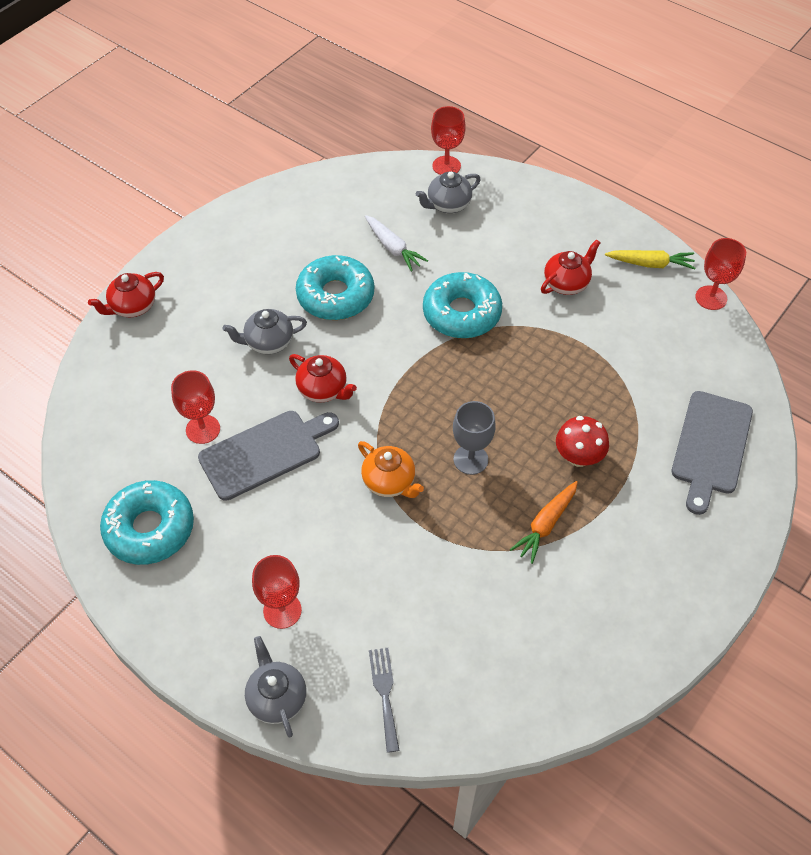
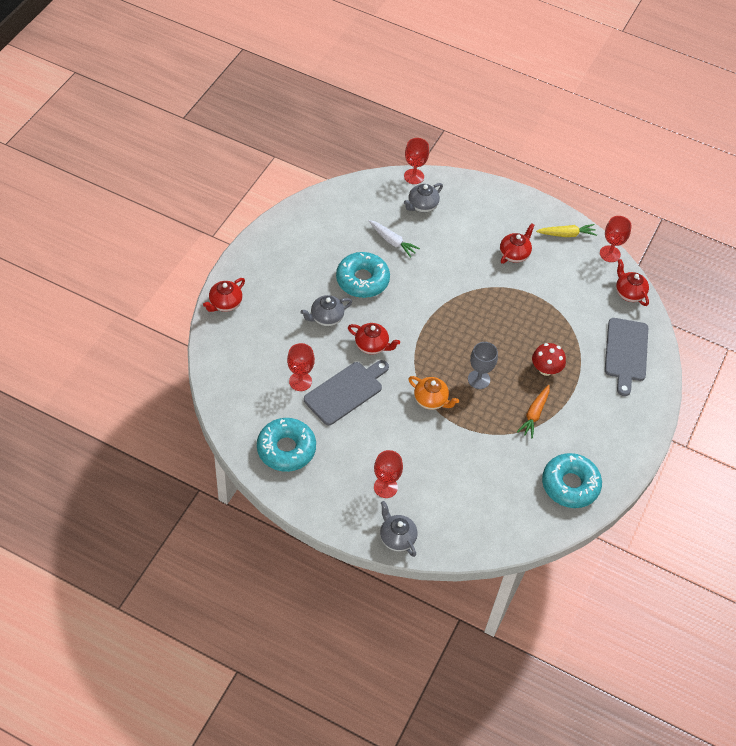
camera: 15 degrees left, 0 degrees up
(384, 693) = (460, 526): grey fork -> none
(461, 313) = (450, 283): turquoise donut -> turquoise donut (570, 485)
(731, 357) = (629, 293): none -> red teapot

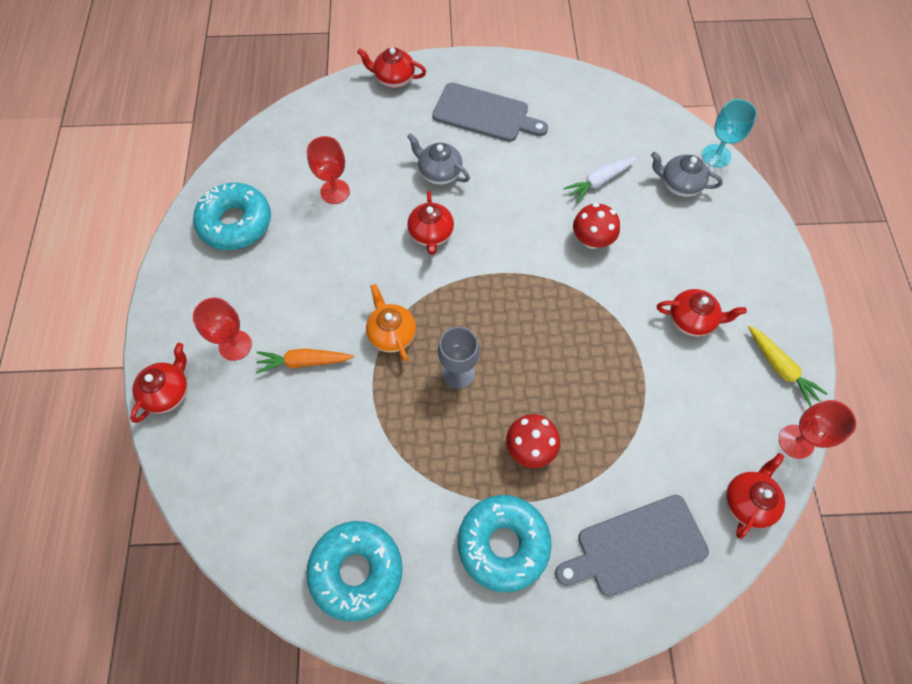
camera: 65 degrees right, 10 degrees up
(346, 391) = (348, 240): grey cutting board -> grey cutting board (485, 114)
(362, 280) = (519, 180): turquoise donut -> turquoise donut (503, 544)
(392, 241) = (599, 181): white carrot -> white carrot turned 45 degrees clockwise
(397, 538) = (168, 392): grey teapot -> red teapot
(414, 176) = (716, 156): red goblet -> turquoise goblet
(431, 268) = (591, 240): none -> red mushroom
(431, 400) = (391, 334): orange teapot -> orange teapot turned 150 degrees clockwise
(534, 414) = (446, 468): orange carrot -> orange carrot (304, 362)

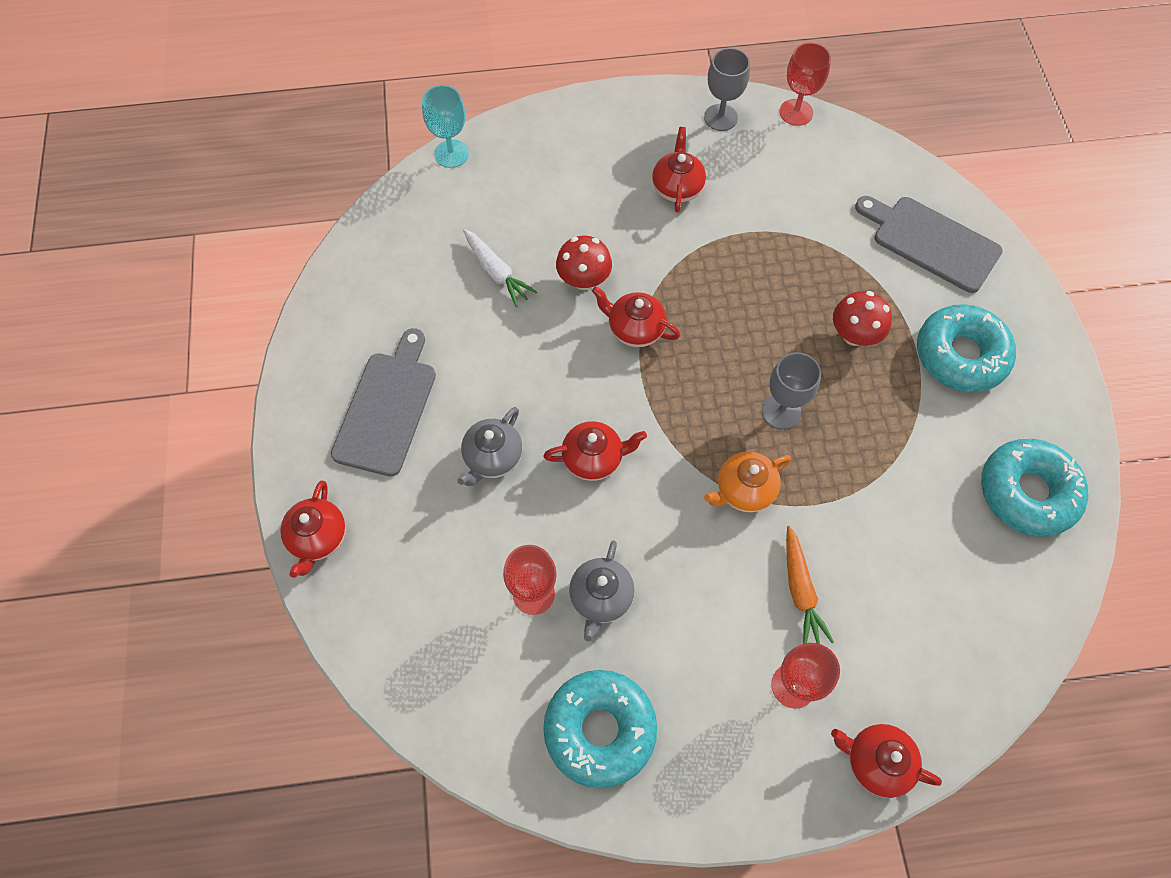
camera: 95 degrees left, 0 degrees up
(636, 547) = (931, 242): grey cutting board -> grey cutting board turned 150 degrees clockwise
(679, 185) = (496, 191): grey teapot -> grey teapot (601, 598)
(747, 501) = (864, 153): red teapot -> red teapot (634, 329)
(780, 368) = (720, 117): yellow carrot -> grey goblet

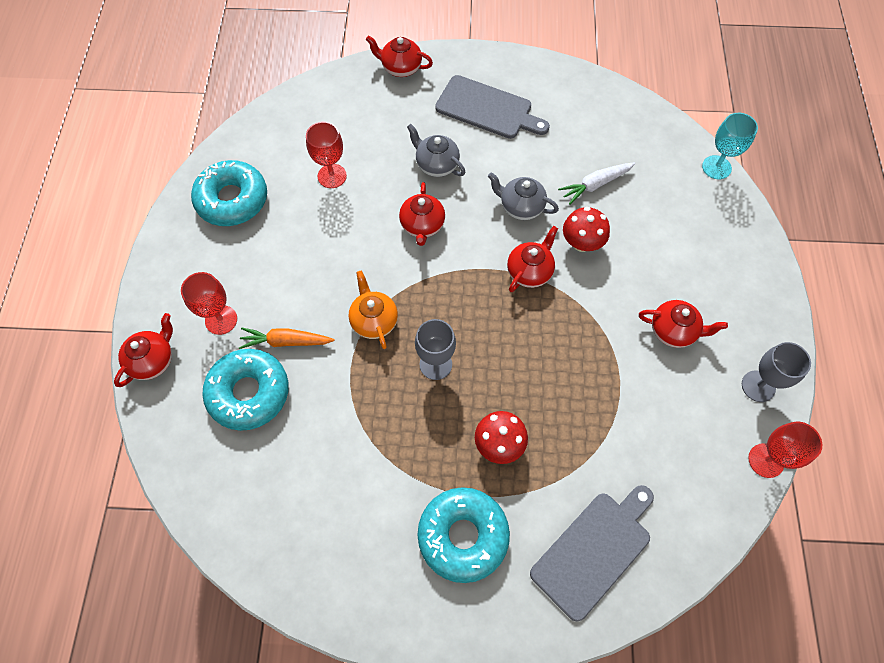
camera: 100 degrees right, 0 degrees up
(601, 598) = (318, 214): grey teapot -> grey teapot (521, 207)
(1027, 492) = (318, 549): turquoise donut -> turquoise donut (249, 393)

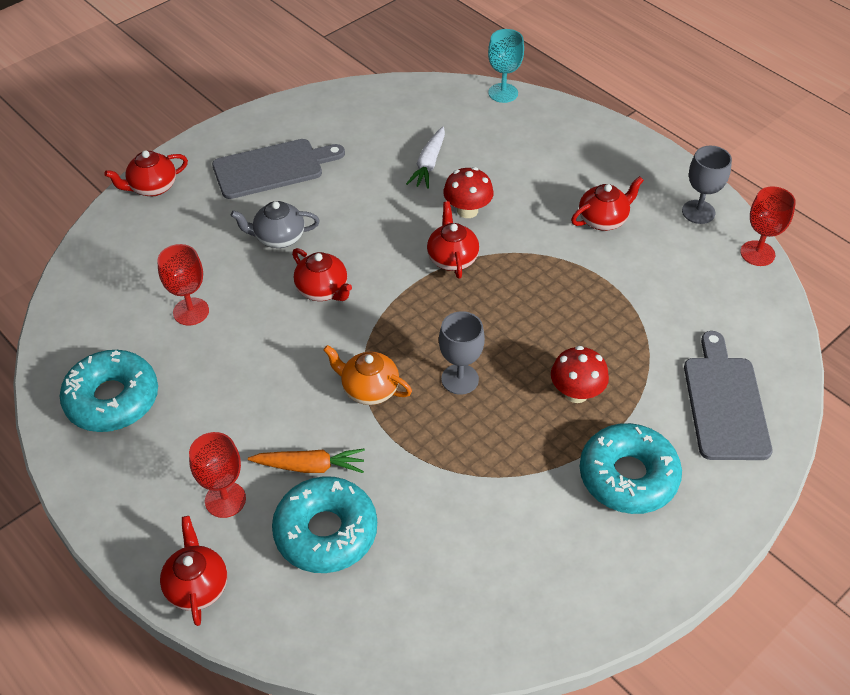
camera: 45 degrees left, 15 degrees down
(286, 341) = (310, 466): orange carrot -> orange carrot turned 135 degrees counterclockwise
(521, 207) = (389, 219): grey teapot -> none

